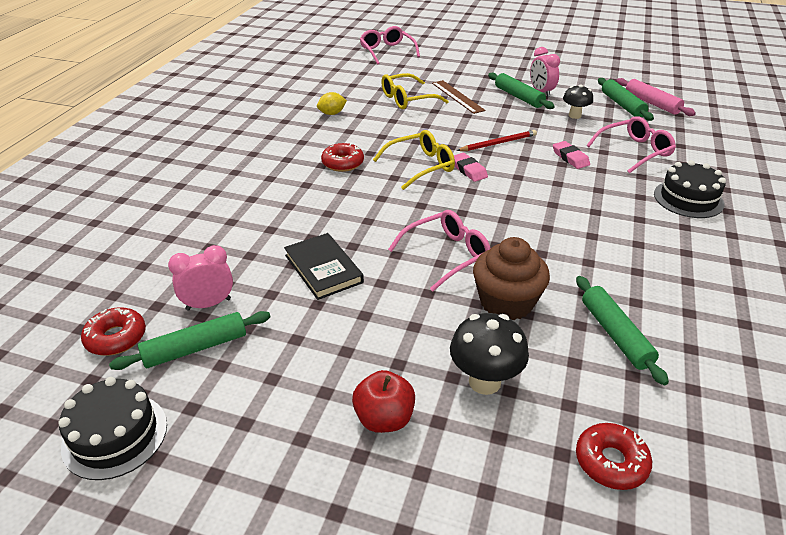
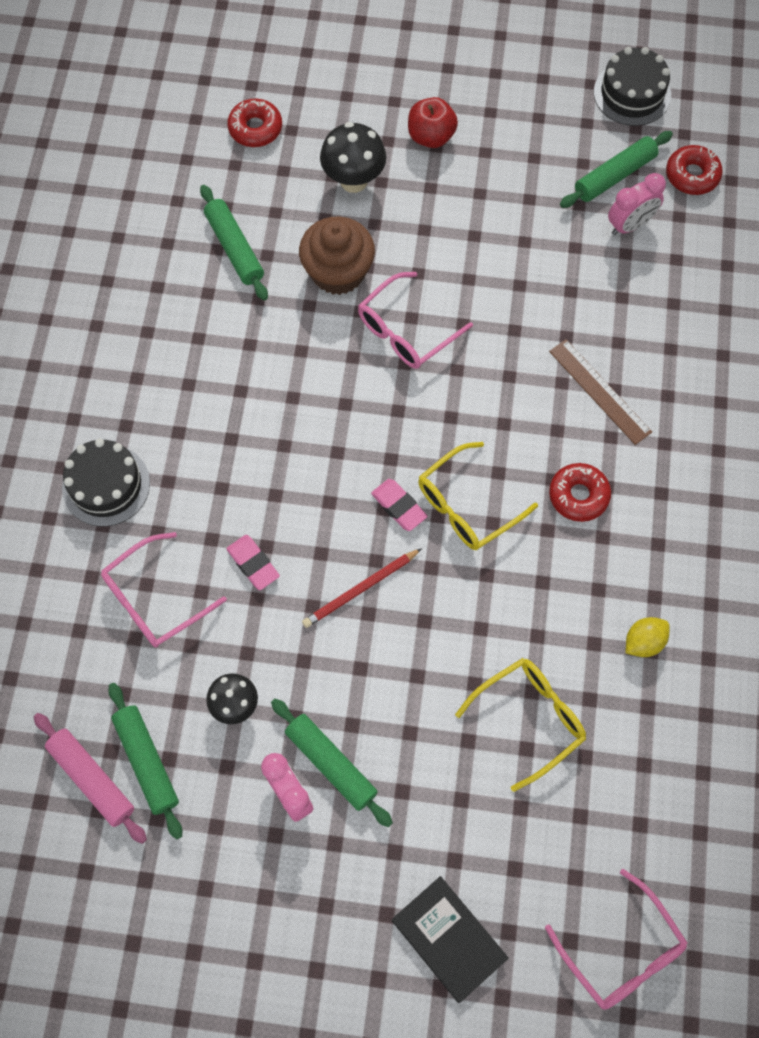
camera: 170 degrees right, 30 degrees up
(323, 269) = (535, 289): black book -> black book (449, 939)
(457, 96) = (442, 746): brown ruler -> brown ruler (599, 391)

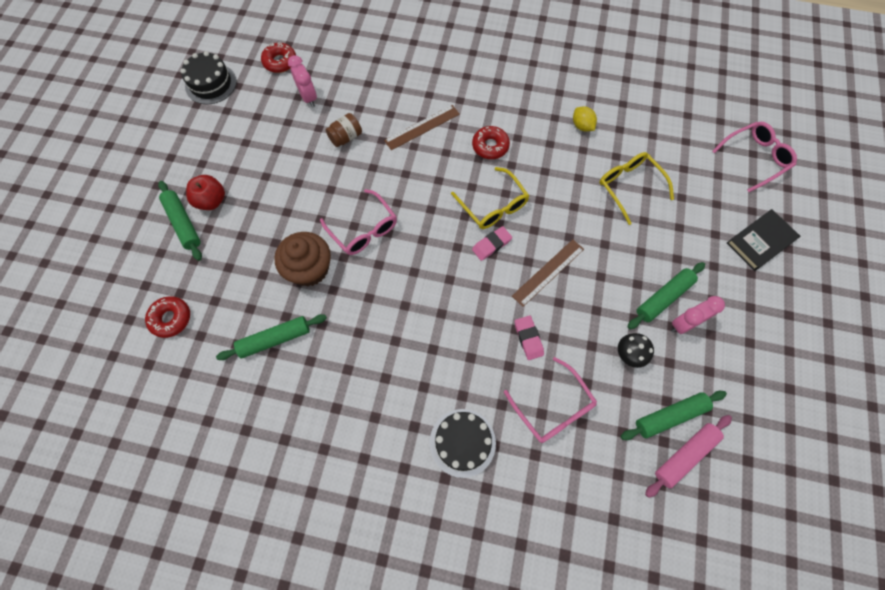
camera: 85 degrees left, 0 degrees up
(253, 564) = (528, 338): pink eraser -> pink eraser turned 75 degrees counterclockwise
(353, 181) = (236, 253): black mushroom -> none
(360, 589) = (548, 272): red pencil -> brown ruler
(563, 286) = (346, 137): none -> brown jar
(615, 176) = (270, 100): green rolling pin -> green rolling pin (183, 223)

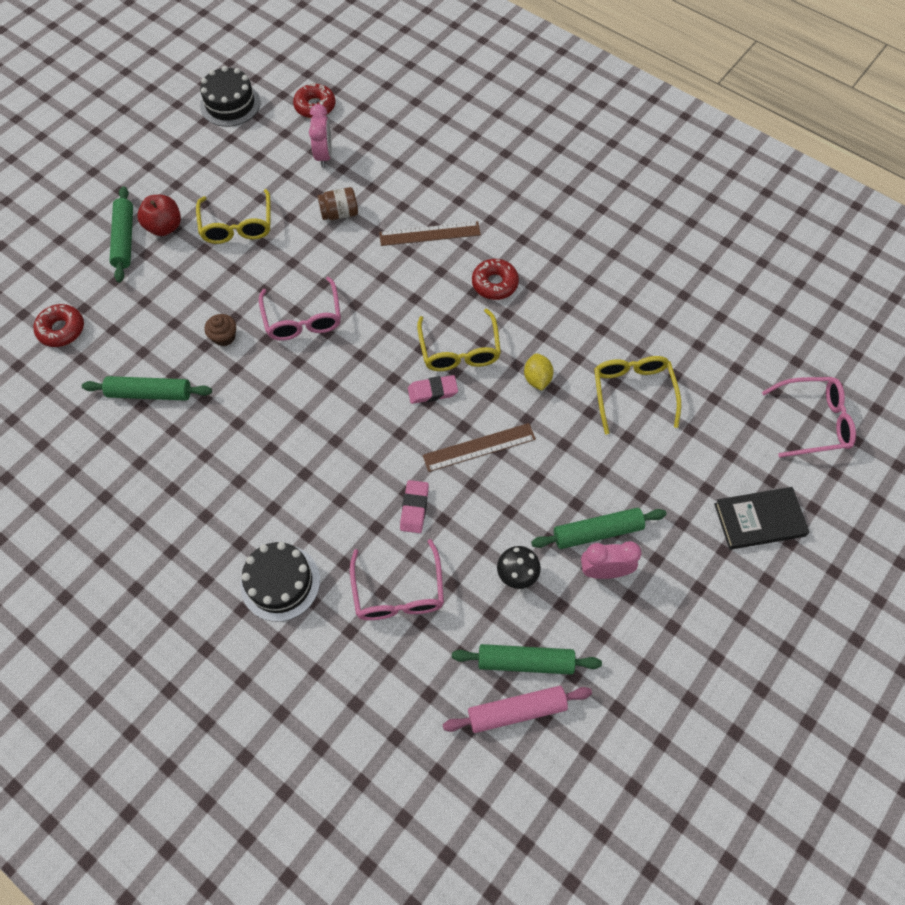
camera: 25 degrees right, 5 degrees down
(270, 177) = (237, 225): none -> yellow glasses
(309, 269) = (224, 337): brown cupcake -> brown cupcake, size x0.50
(582, 126) = (617, 302): yellow lemon -> yellow lemon (537, 379)

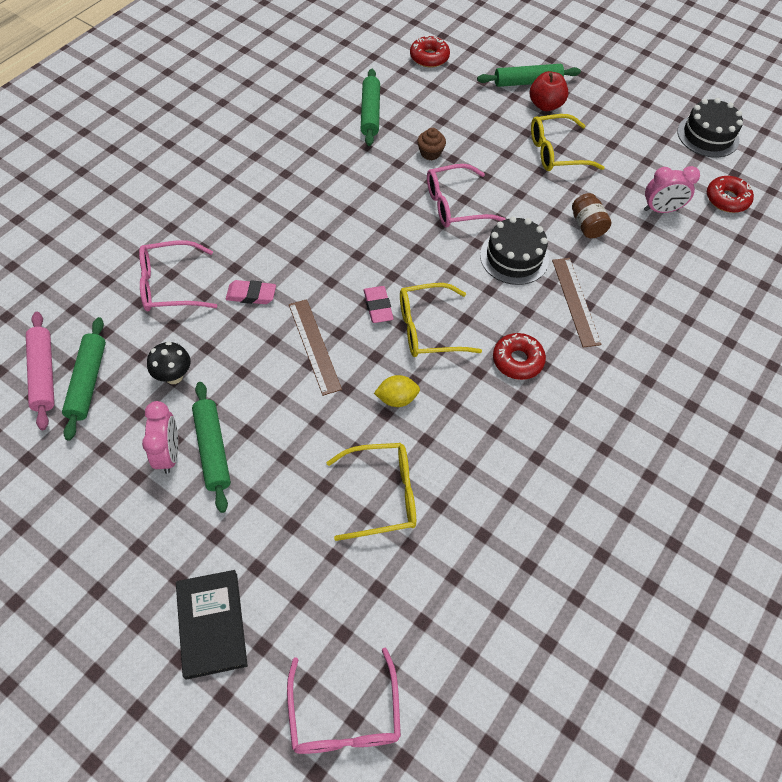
camera: 85 degrees right, 5 degrees down
(280, 582) = (189, 206): black cake -> black cake (514, 257)

